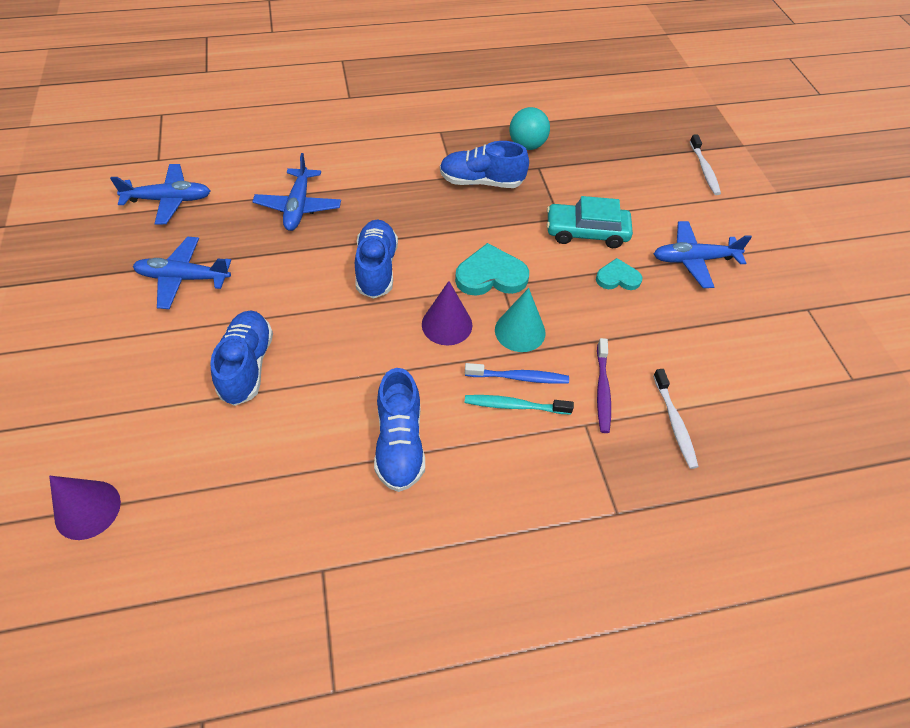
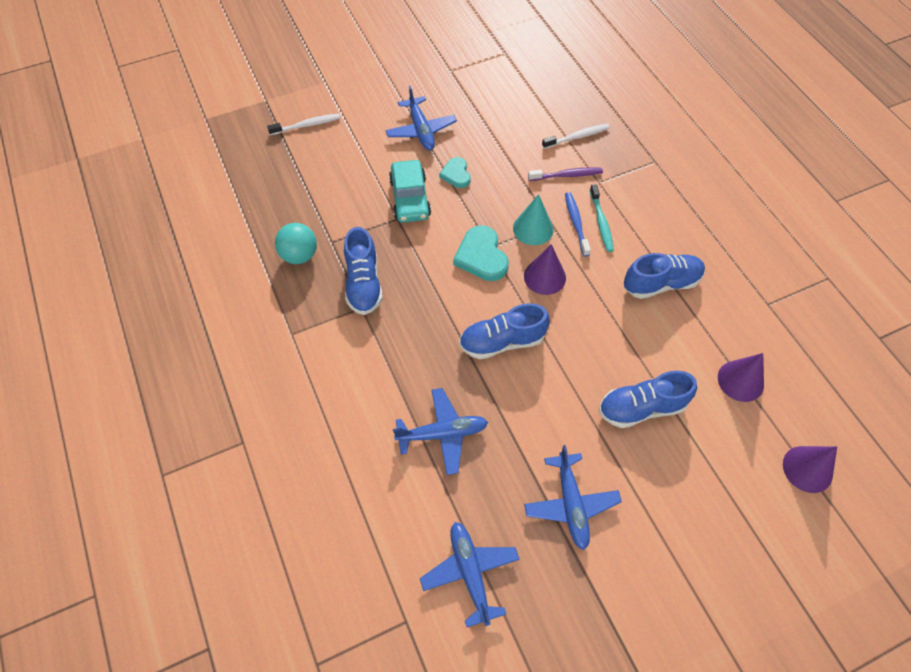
camera: 100 degrees left, 5 degrees up
(230, 482) = (740, 380): none -> purple cone

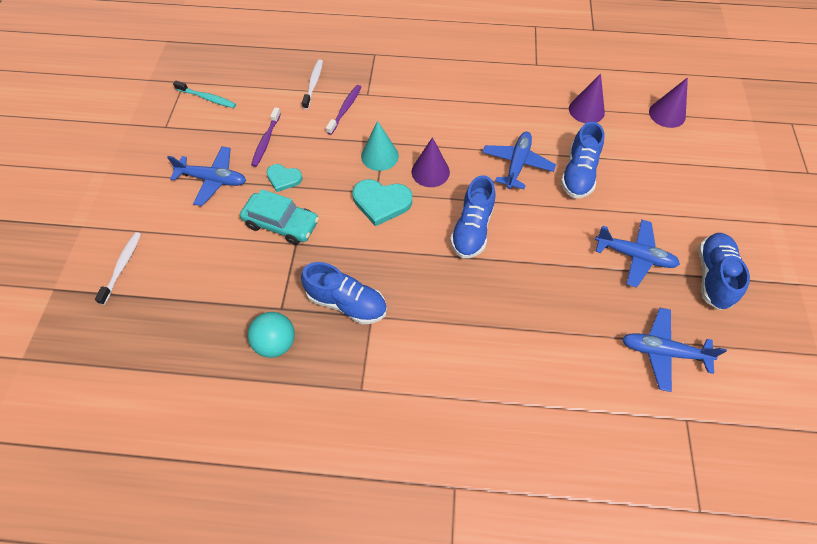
camera: 60 degrees left, 0 degrees up
(443, 434) = (533, 312): blue plane -> blue plane (517, 164)
(486, 141) = (266, 141): none -> purple toothbrush
(576, 223) = (395, 127): blue toothbrush -> none
(601, 222) = (405, 112): turquoise toothbrush -> turquoise toothbrush (207, 98)
(661, 283) = (483, 108): blue shoe -> blue shoe (713, 276)

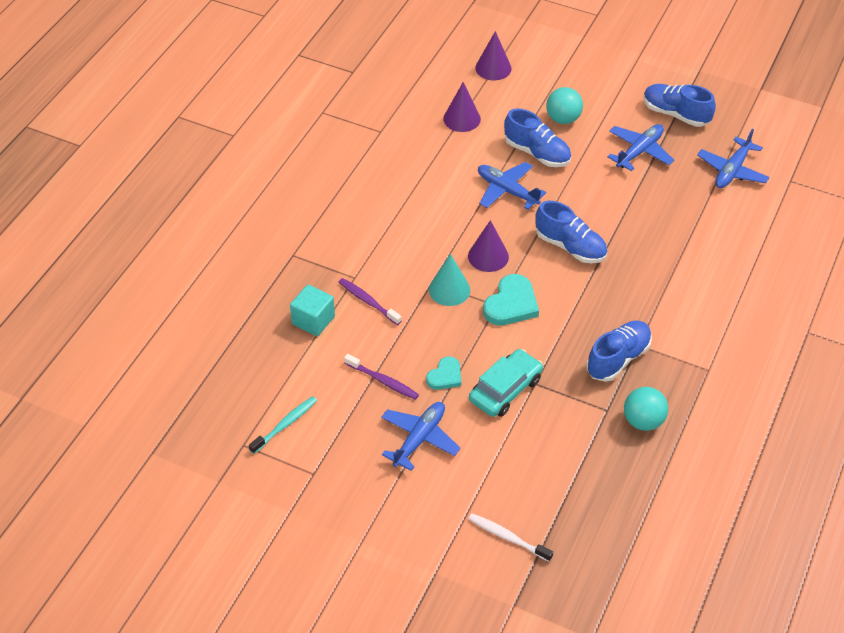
camera: 70 degrees left, 10 degrees down
(313, 84) = (313, 320): white toothbrush -> turquoise cube
(637, 182) = (563, 119): none -> turquoise ball

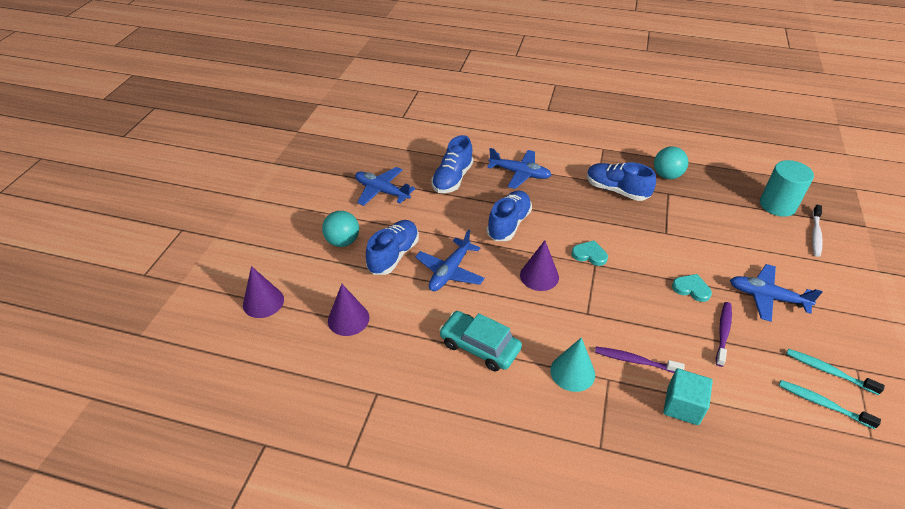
camera: 100 degrees left, 5 degrees down
(317, 447) = (828, 371): none -> turquoise toothbrush
(368, 301) = (635, 361): purple toothbrush -> purple toothbrush turned 75 degrees clockwise
(449, 290) = (591, 299): turquoise cone -> turquoise cone (572, 372)
(505, 389) = (682, 249): turquoise car -> turquoise car (479, 346)
(511, 304) = (589, 255): turquoise heart -> turquoise heart, size x0.62
(568, 521) = (777, 205): none -> turquoise cylinder
(675, 114) = (331, 173): blue shoe -> blue shoe (452, 179)
(732, 170) = (396, 143): blue plane -> blue plane (520, 173)

